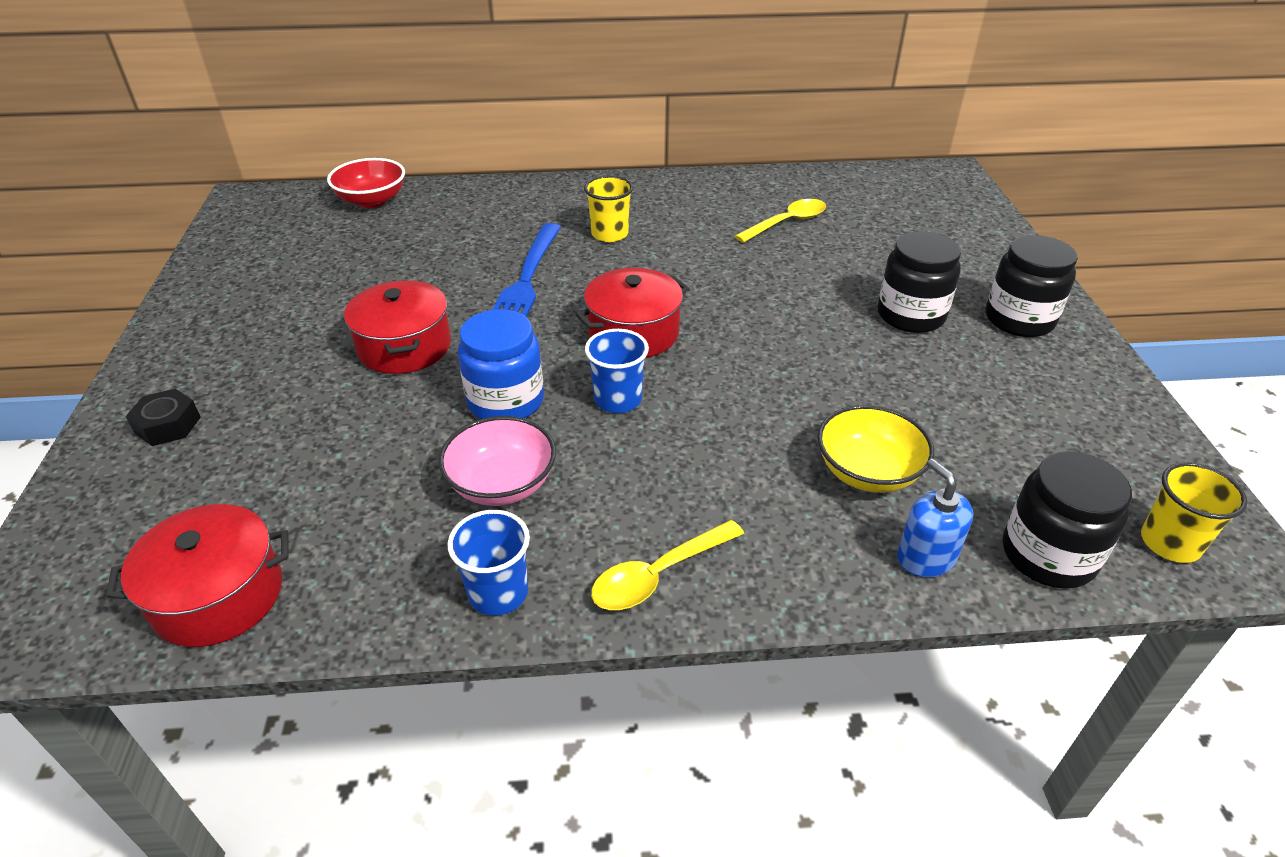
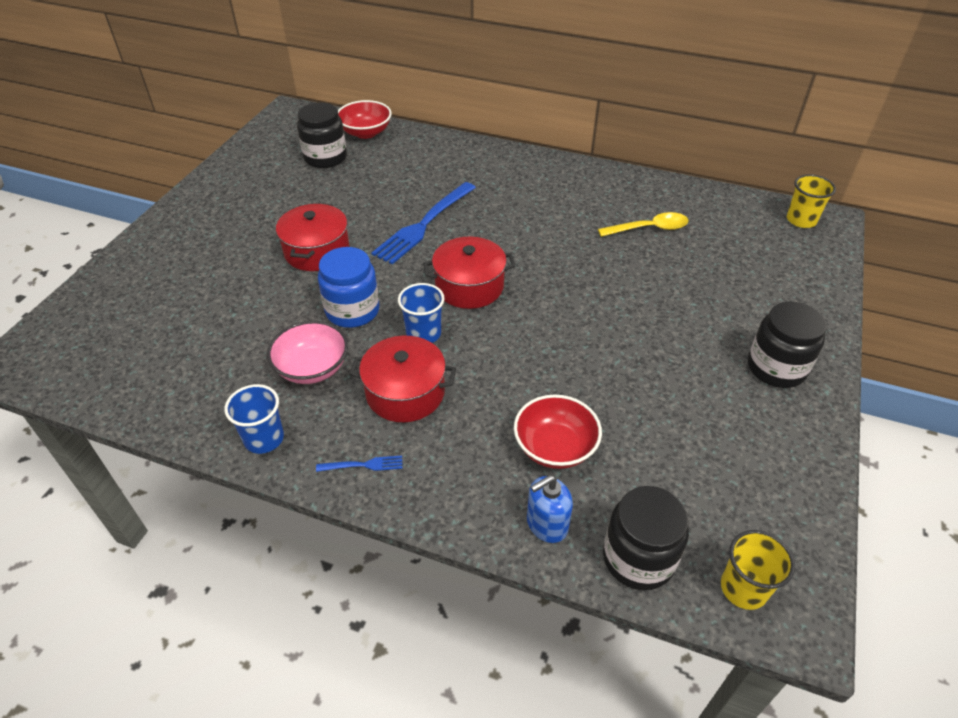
camera: 25 degrees right, 5 degrees up
(168, 425) = (156, 263): black nut -> none
(218, 596) = (121, 381): red pot -> red pot (405, 392)
(609, 234) = (507, 202): yellow cup -> yellow cup (801, 220)
(658, 575) = (363, 465): yellow spoon -> blue fork
(868, 472) = (555, 447): yellow bowl -> red bowl
(910, 315) = (687, 336): black jar -> black jar (325, 158)
(925, 557) = (546, 524): blue soap dispenser -> blue soap dispenser turned 120 degrees counterclockwise

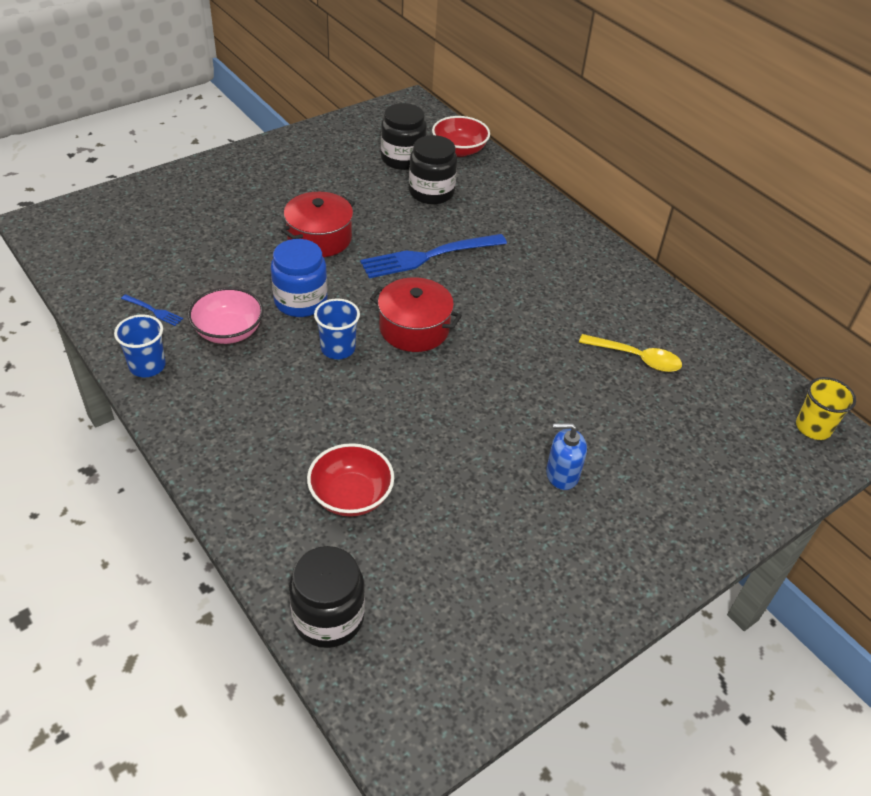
camera: 30 degrees right, 0 degrees up
(363, 465) = (196, 424): blue fork -> blue fork (153, 311)
(405, 392) = (278, 388): red pot -> none
(546, 524) = (285, 548): blue soap dispenser -> blue soap dispenser (562, 474)
(743, 588) = (388, 694): yellow cup -> none
(776, 368) = (621, 545): black jar -> black jar (431, 192)

